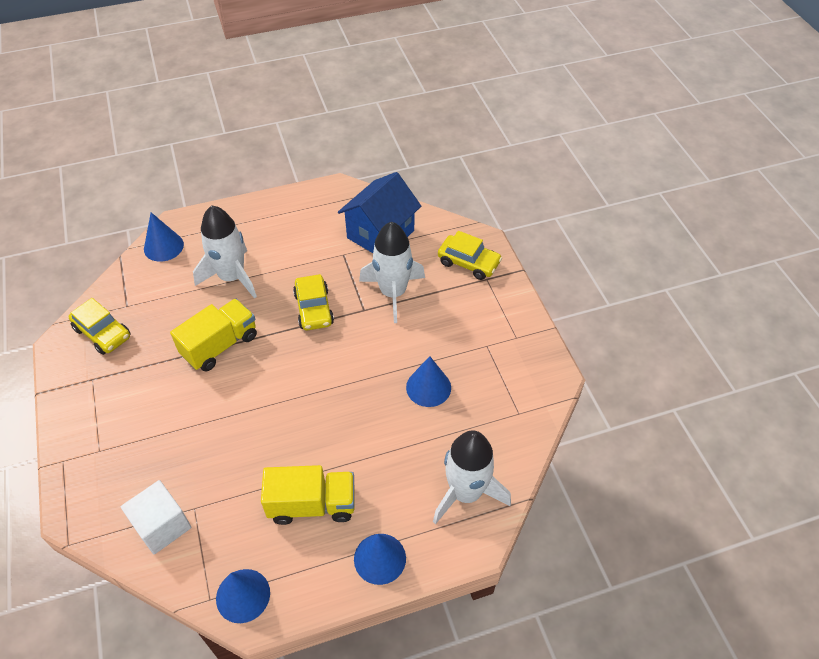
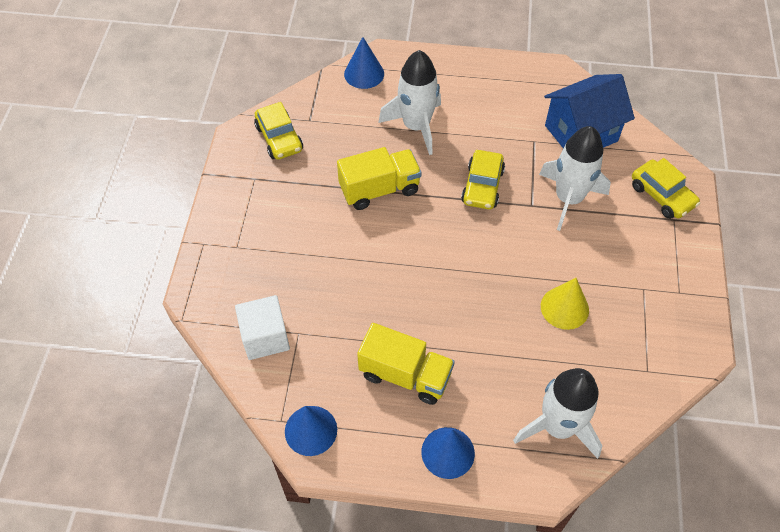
camera: 25 degrees right, 5 degrees up
(428, 387) = (564, 308): blue cone -> yellow cone

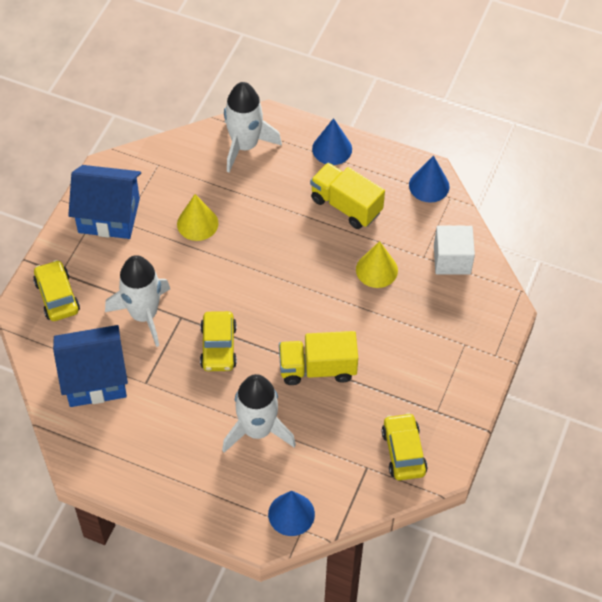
camera: 165 degrees left, 0 degrees up
(348, 304) = (376, 270): none -> yellow cone
(482, 186) = (218, 347): yellow car -> yellow car turned 150 degrees clockwise
(664, 292) = (109, 215): none -> blue house

